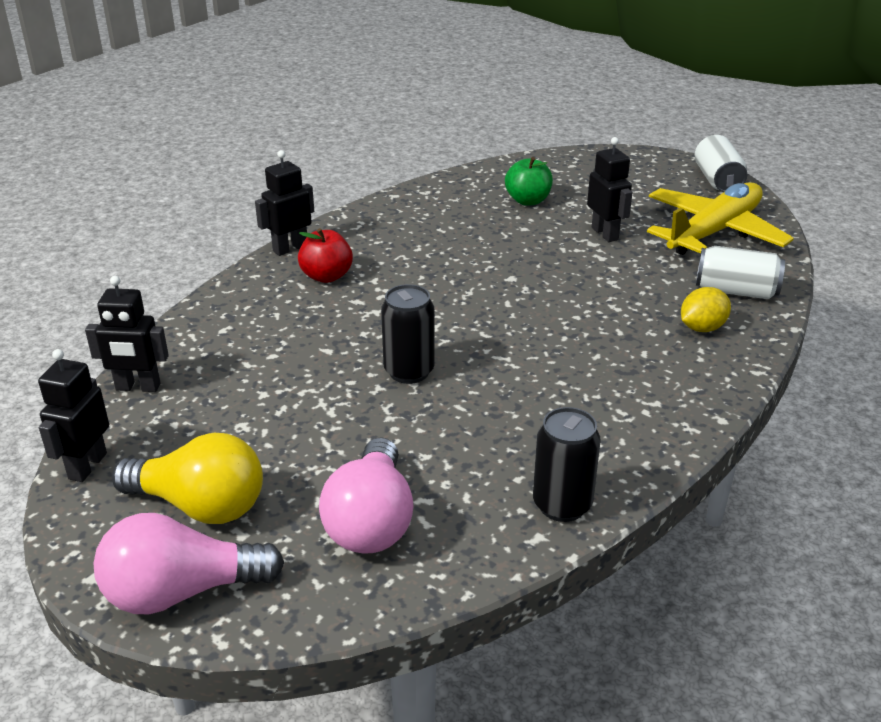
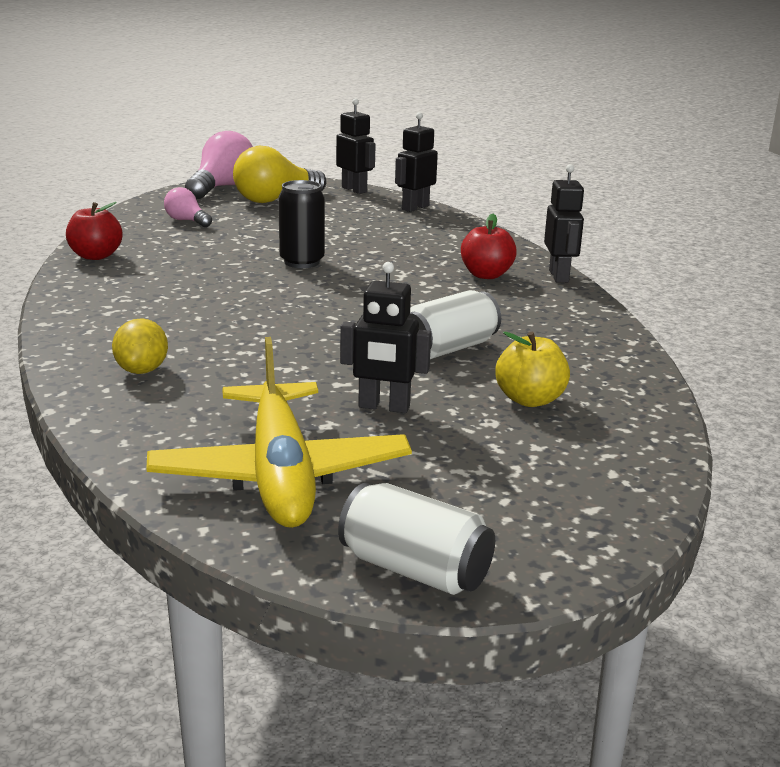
camera: 125 degrees right, 10 degrees down
(371, 521) = (187, 221): pink light bulb -> pink light bulb, size x0.55
(528, 201) = (530, 400): green apple -> yellow apple
(562, 505) = (96, 256): black can -> red apple
(736, 291) = (155, 416): white can -> white can (449, 348)

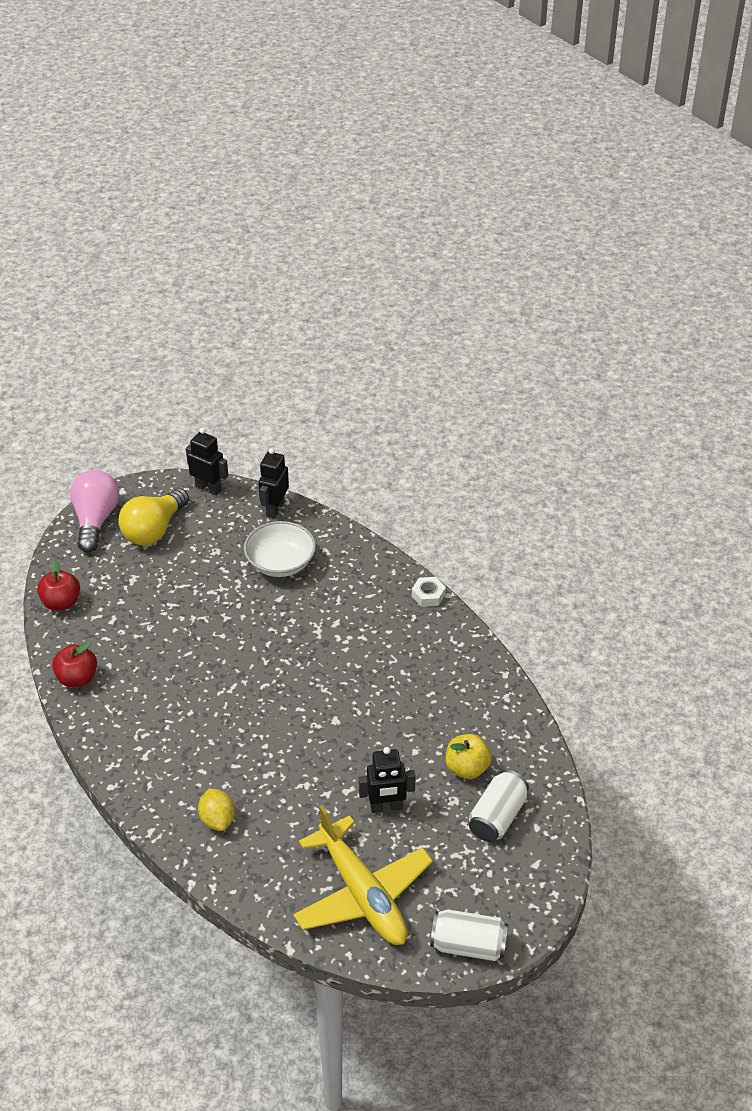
camera: 20 degrees left, 20 degrees up
(187, 221) = (107, 595): pink light bulb -> none
(302, 262) = (236, 635): black can -> none
(394, 233) = (280, 563): none -> white bowl
(449, 348) = (395, 724): white can -> white can (497, 817)
(486, 275) = (377, 610): red apple -> red apple (61, 603)
(559, 276) = (428, 595): black robot -> white nut

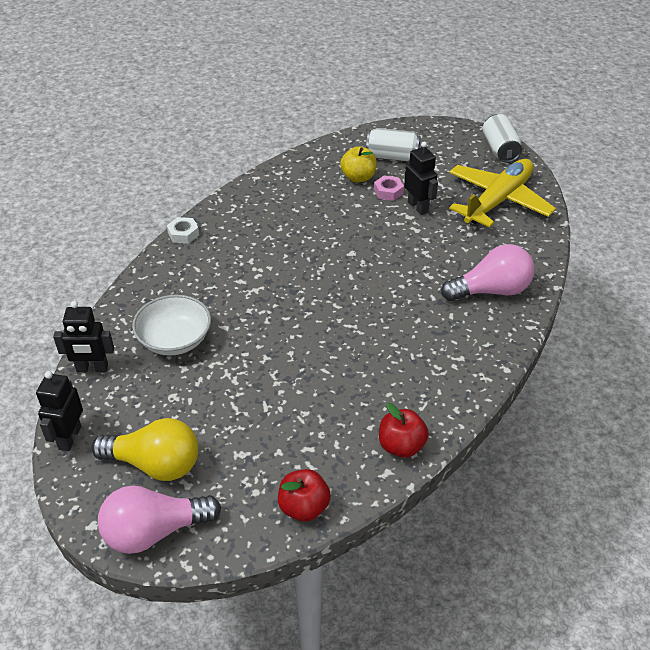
camera: 110 degrees left, 0 degrees up
(217, 819) = (491, 290): yellow lemon -> pink light bulb
(427, 788) = (388, 191): none -> pink nut

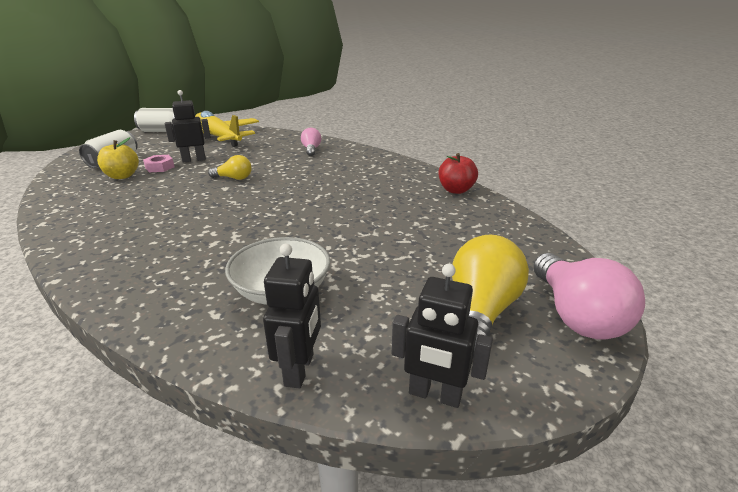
camera: 80 degrees left, 15 degrees down
(183, 234) = (83, 277): white nut -> none
(304, 507) = (523, 231): red apple -> none
(377, 252) = (234, 178): none -> yellow light bulb
(491, 290) = (311, 150): pink light bulb -> pink light bulb, size x0.55

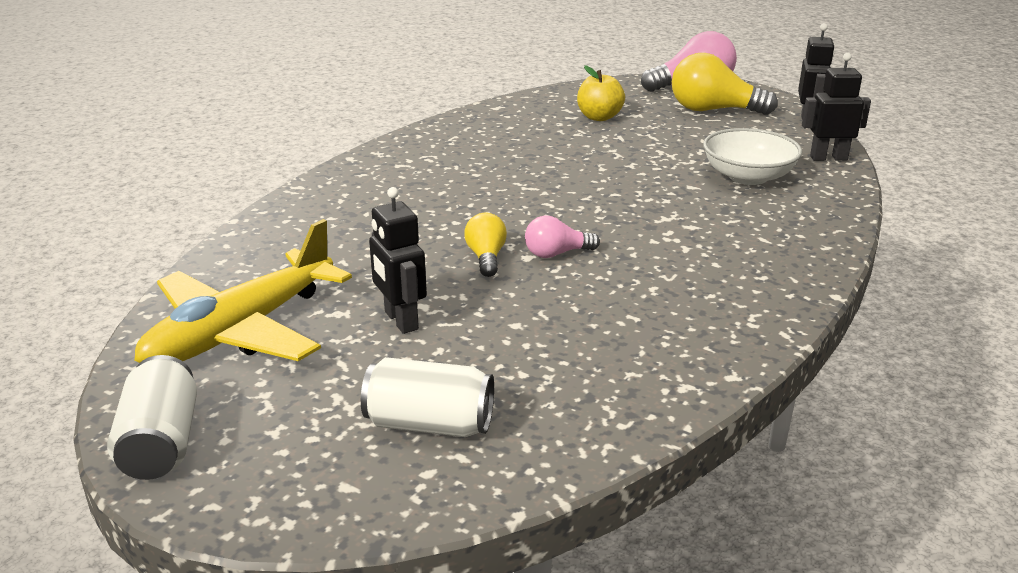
camera: 100 degrees left, 0 degrees up
(122, 176) = (512, 375): yellow apple -> yellow apple (599, 117)
(160, 167) = (452, 347): pink nut -> none
(311, 150) = (329, 217): pink light bulb -> pink light bulb (556, 254)
(456, 190) = (480, 118): red apple -> none

